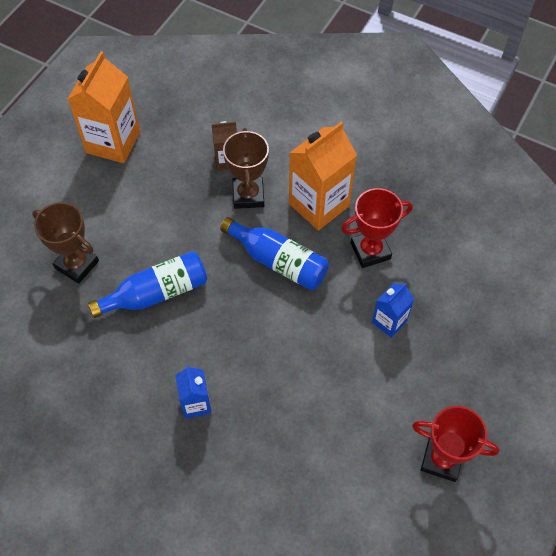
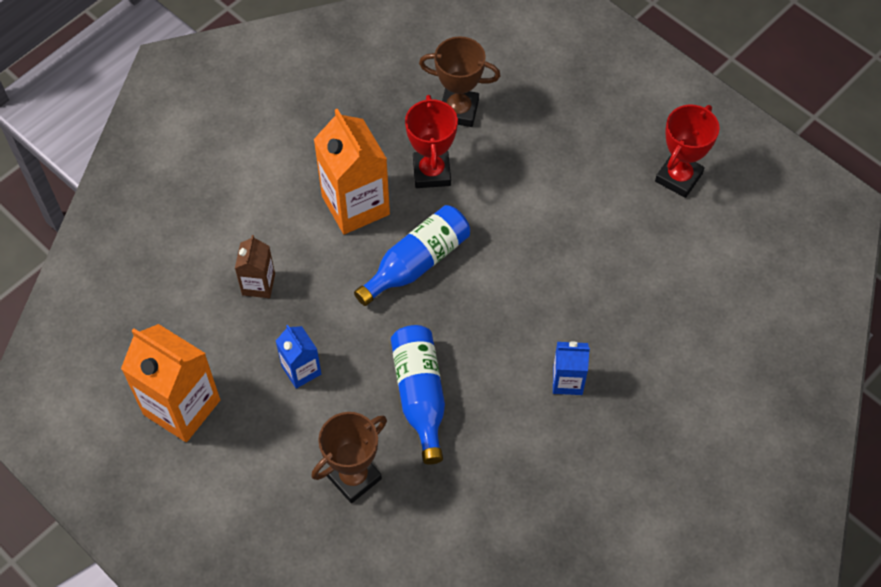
camera: 75 degrees left, 0 degrees up
(248, 195) = (317, 273): brown trophy -> brown trophy (458, 110)
(389, 321) = (521, 179): blue carton -> blue carton (301, 370)

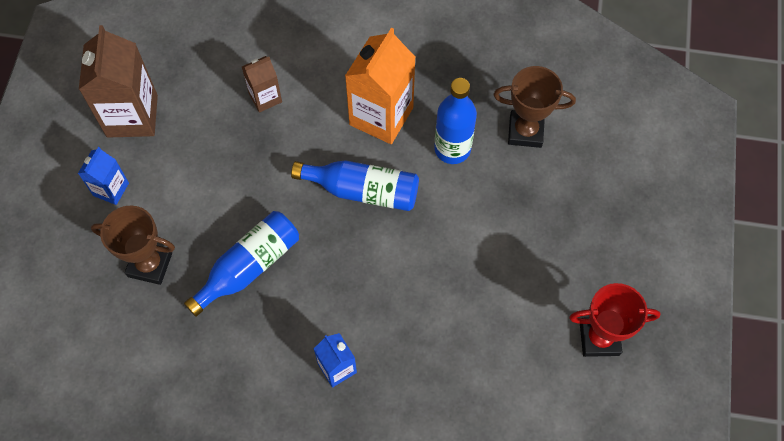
camera: 55 degrees right, 5 degrees up
(182, 407) = (132, 116): orange carton -> brown carton
(301, 370) = (214, 172): blue carton -> blue carton (111, 189)
(431, 172) = (452, 149): red trophy -> blue bottle
(458, 110) = (525, 131): brown trophy -> brown trophy turned 60 degrees counterclockwise

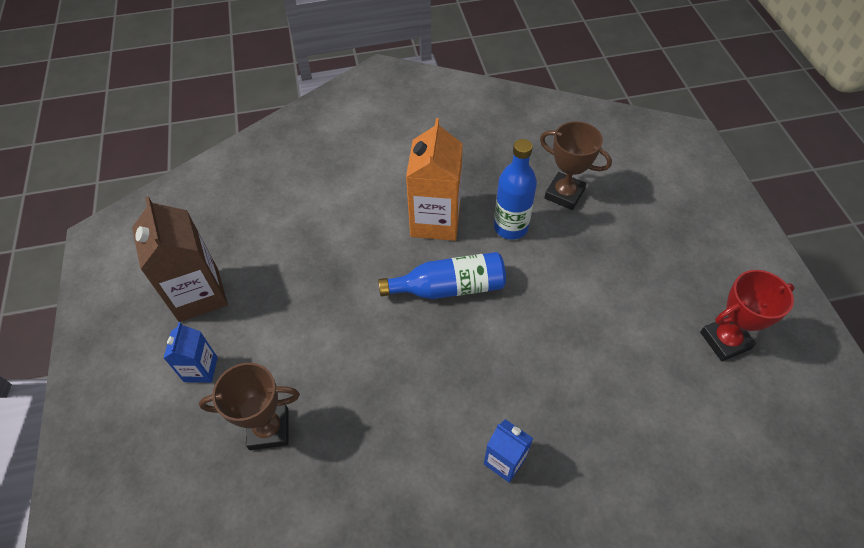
camera: 20 degrees left, 10 degrees down
(249, 267) = (372, 394): blue bottle -> none
(265, 97) = (322, 238): brown carton -> none
(525, 131) = (564, 194): brown trophy -> brown trophy turned 45 degrees clockwise

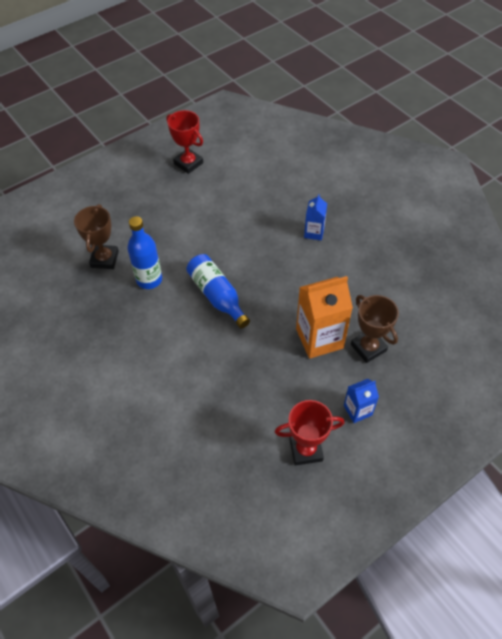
camera: 115 degrees left, 0 degrees up
(198, 294) = (306, 450): brown carton -> red trophy
(435, 221) = (163, 325): orange carton -> orange carton (319, 338)

